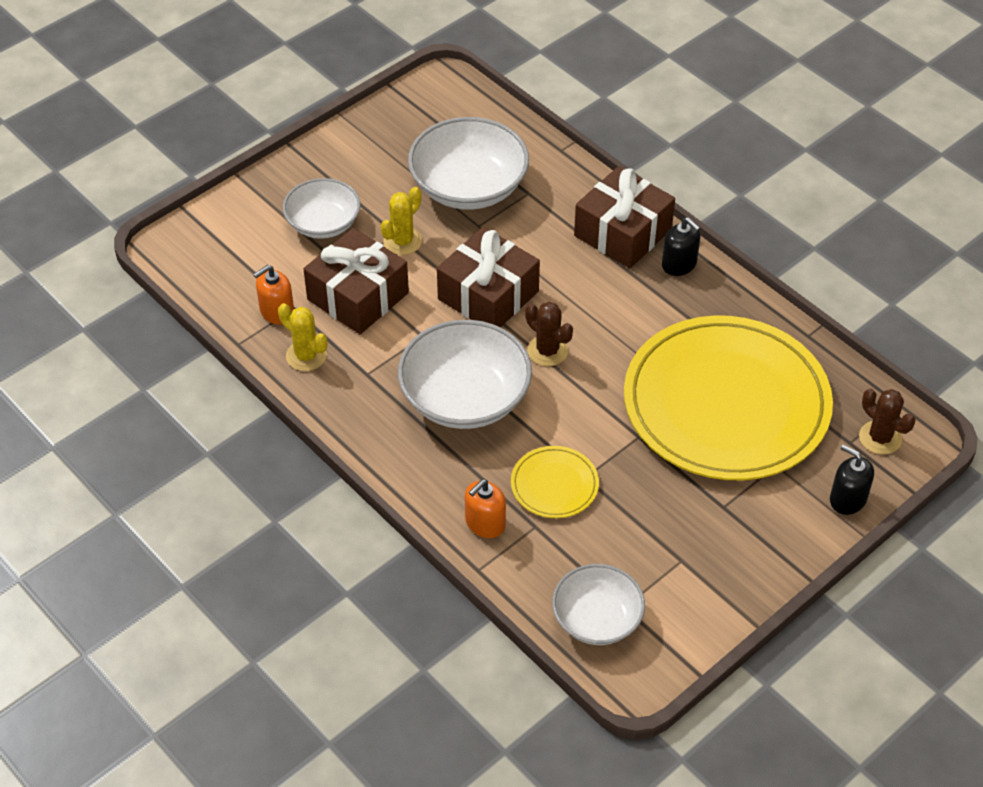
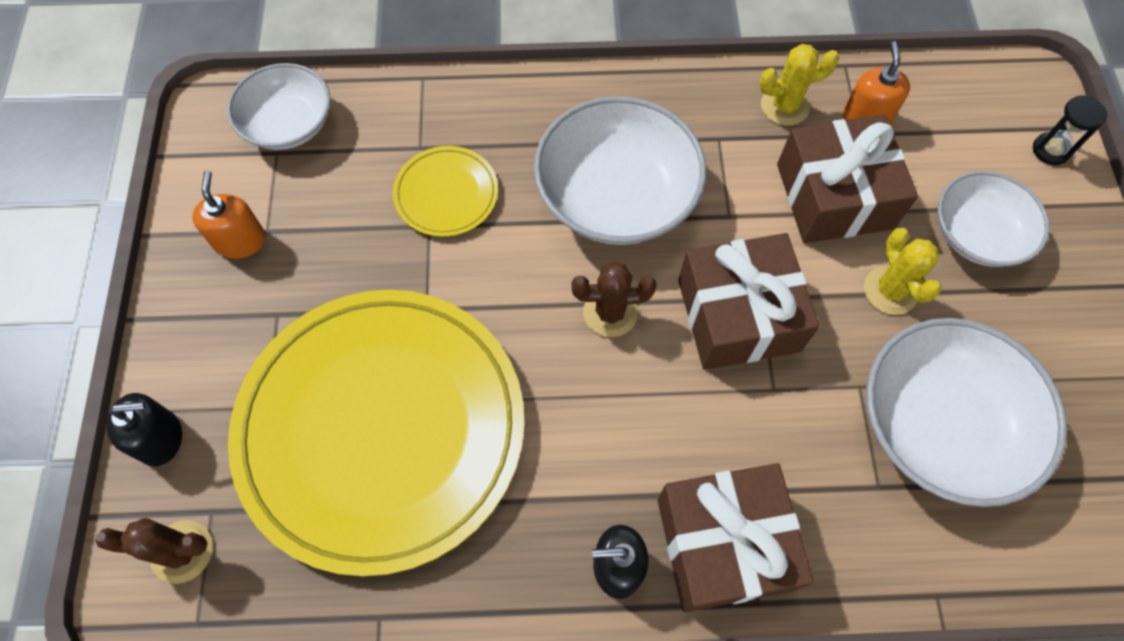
camera: 130 degrees right, 15 degrees up
(222, 218) = (1050, 150): none -> black hourglass
(485, 523) = (462, 113): orange soap dispenser -> orange soap dispenser (240, 241)

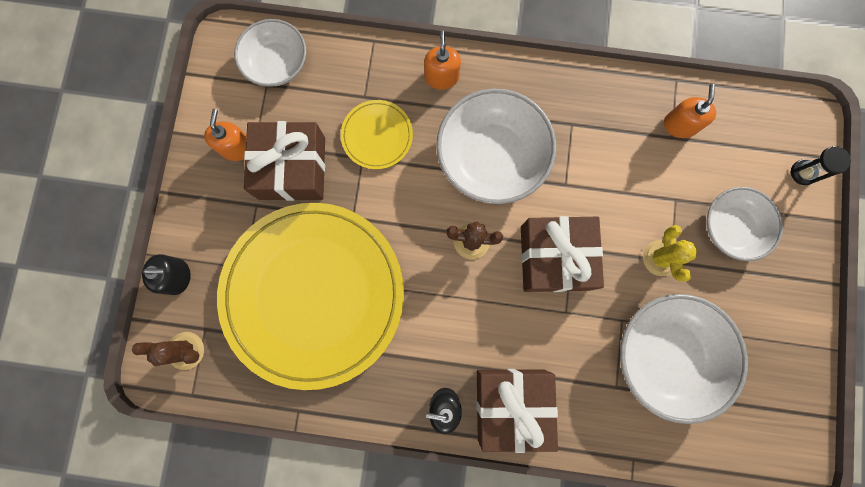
camera: 10 degrees right, 15 degrees up
(525, 107) = (441, 77): none -> orange soap dispenser
(784, 106) = (624, 106): yellow cactus -> none
(834, 196) = (641, 182): brown gift -> brown gift (292, 168)

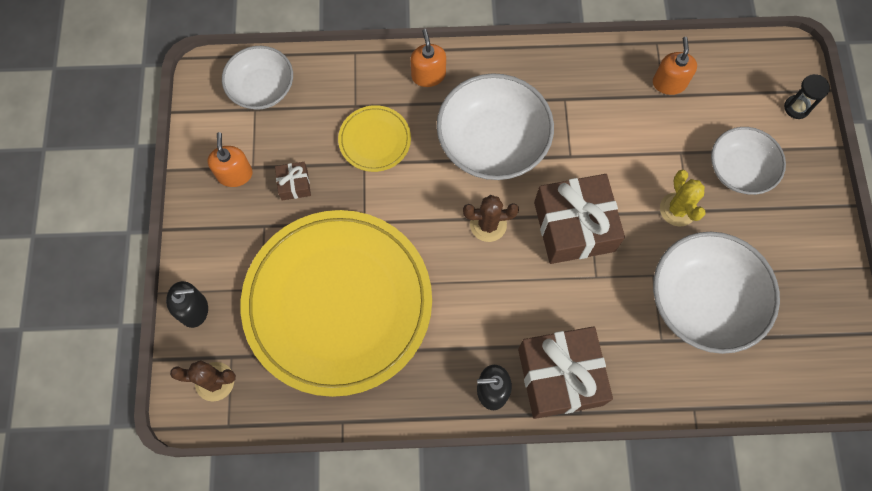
camera: 10 degrees left, 10 degrees down
(292, 168) = (294, 184): brown gift -> brown gift, size x0.45

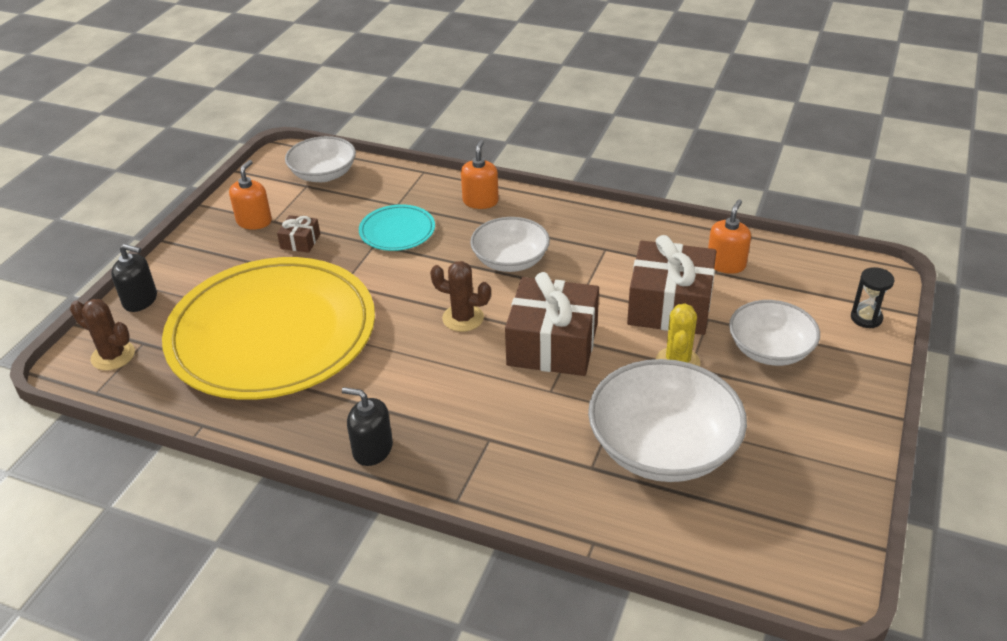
camera: 25 degrees right, 30 degrees down
(375, 140) = (397, 231): yellow plate -> turquoise plate
(492, 142) = (510, 260): white bowl -> white bowl, size x0.63
(560, 376) = (454, 461): brown gift -> brown gift (670, 305)

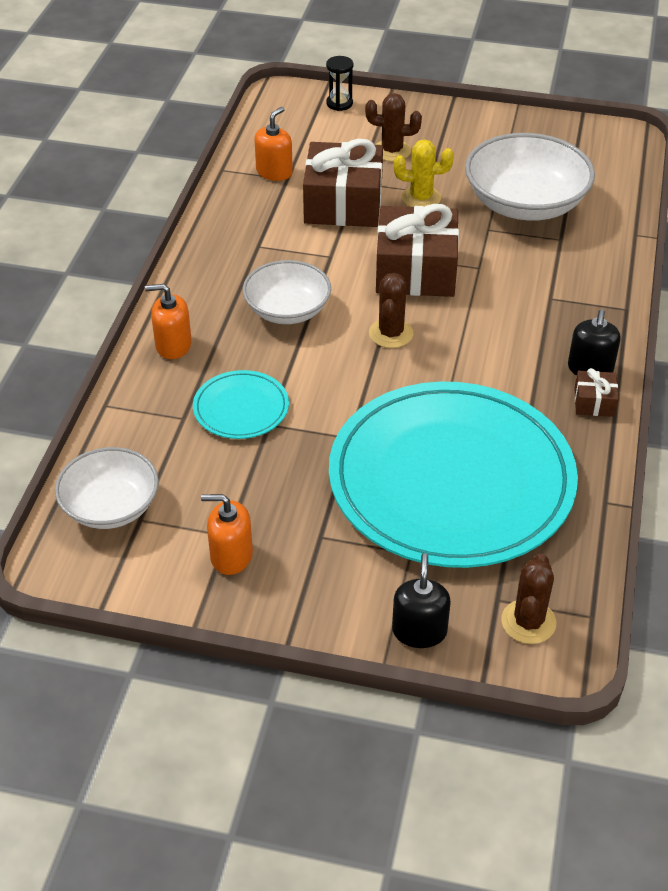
camera: 100 degrees left, 5 degrees up
(272, 333) = (451, 480): yellow plate -> turquoise plate
(300, 241) = (272, 495): brown gift -> brown gift (594, 402)
(726, 264) = (274, 172): orange soap dispenser -> orange soap dispenser turned 105 degrees clockwise
(770, 350) = (392, 151): white bowl -> brown cactus

